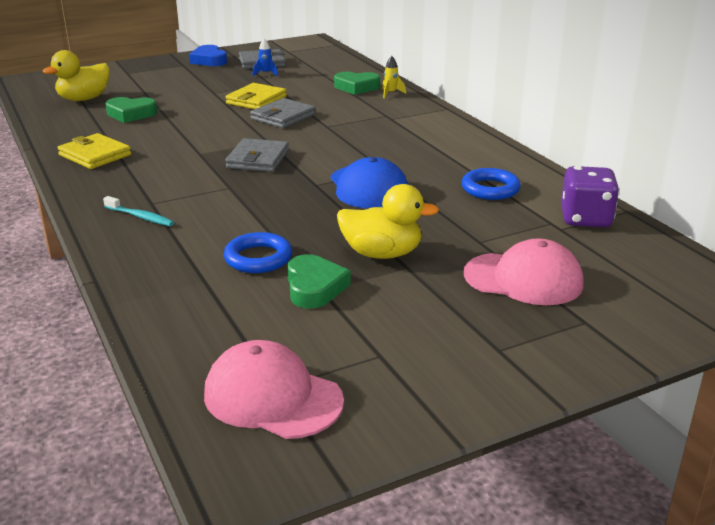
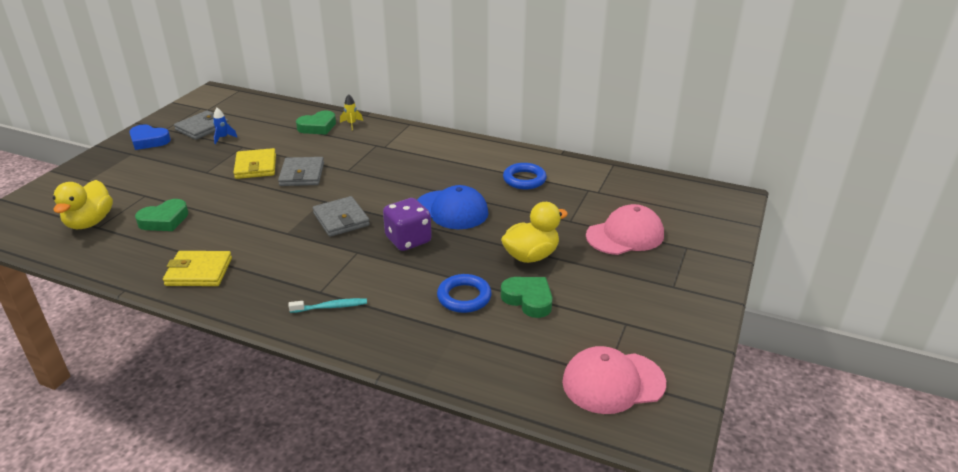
camera: 40 degrees left, 5 degrees up
(585, 219) = (601, 179): purple dice -> purple dice (408, 240)

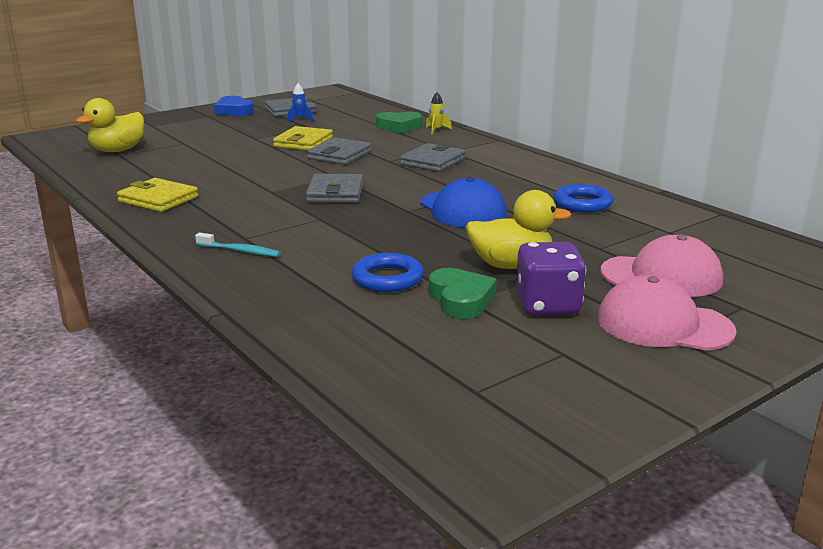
camera: 30 degrees right, 10 degrees down
(164, 220) = (177, 161): green heart -> none
(383, 162) = (433, 161): none -> grey wallet
(408, 240) = (384, 222): purple dice -> purple dice (547, 305)
(613, 382) = (477, 401): pink cap -> pink cap (663, 324)

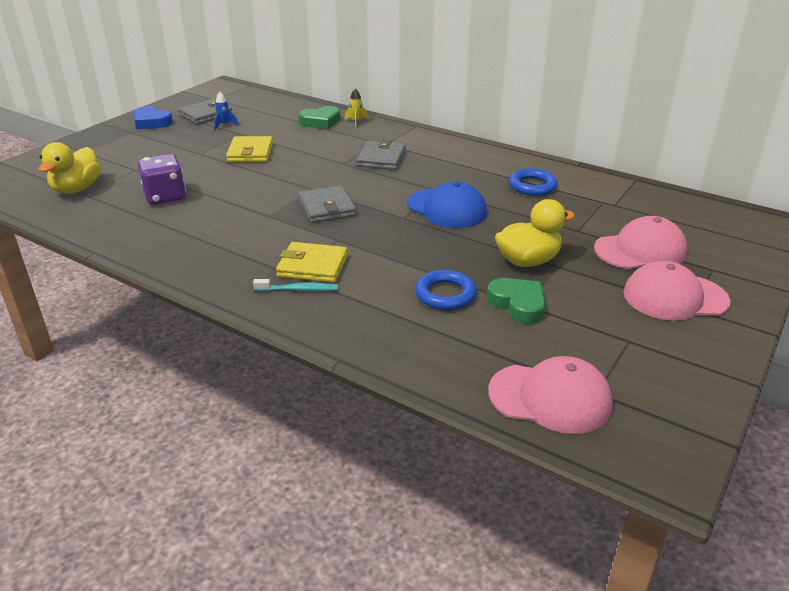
camera: 20 degrees left, 10 degrees up
(158, 199) = (171, 243): yellow wallet -> yellow wallet (312, 266)
(339, 155) = (295, 163): grey wallet -> none
(415, 385) = (550, 398): none -> pink cap
(547, 305) = (584, 296): purple dice -> purple dice (165, 197)

